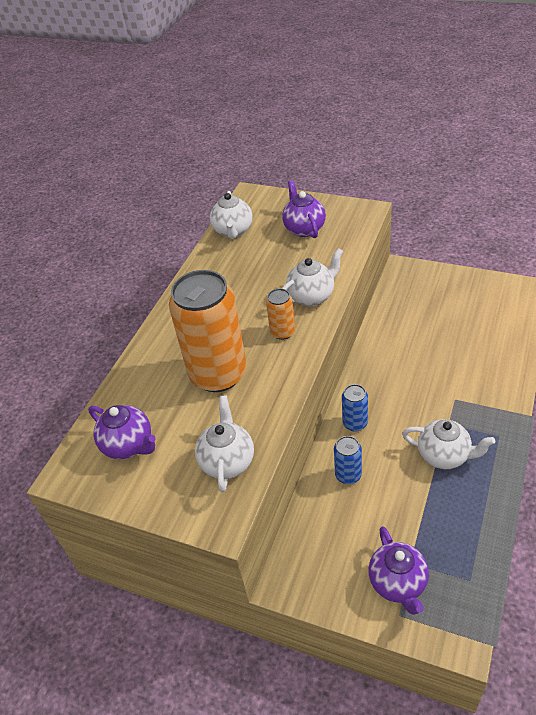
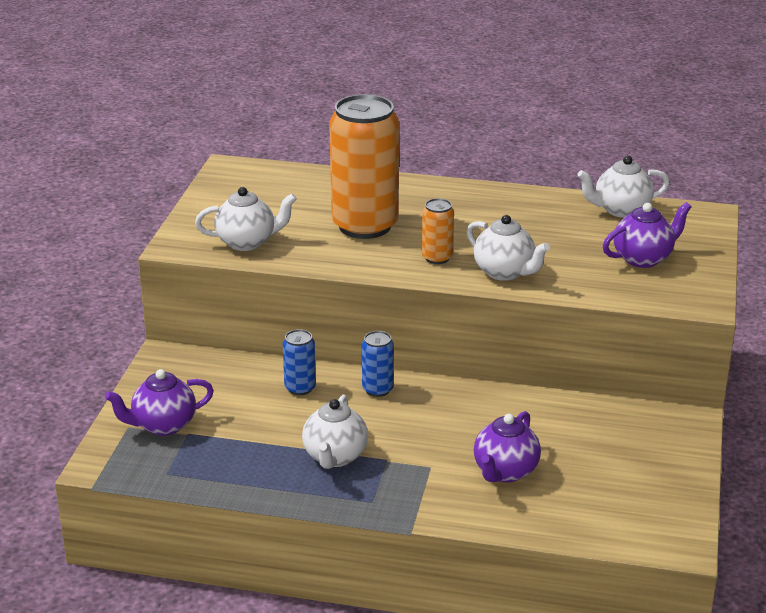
camera: 75 degrees right, 15 degrees down
(129, 445) = (265, 191): purple teapot -> purple teapot (505, 472)

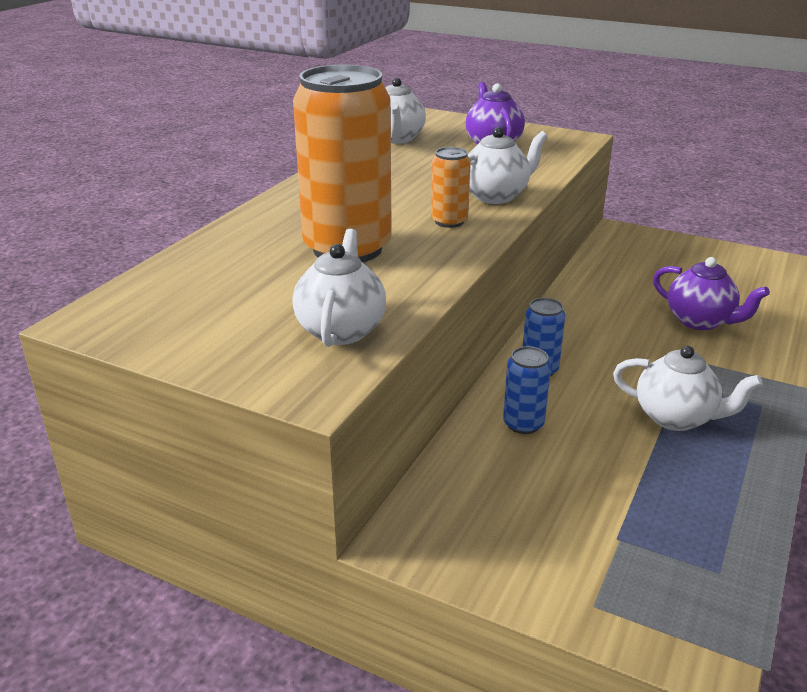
camera: 75 degrees left, 0 degrees up
(163, 425) = (595, 562): purple teapot -> none

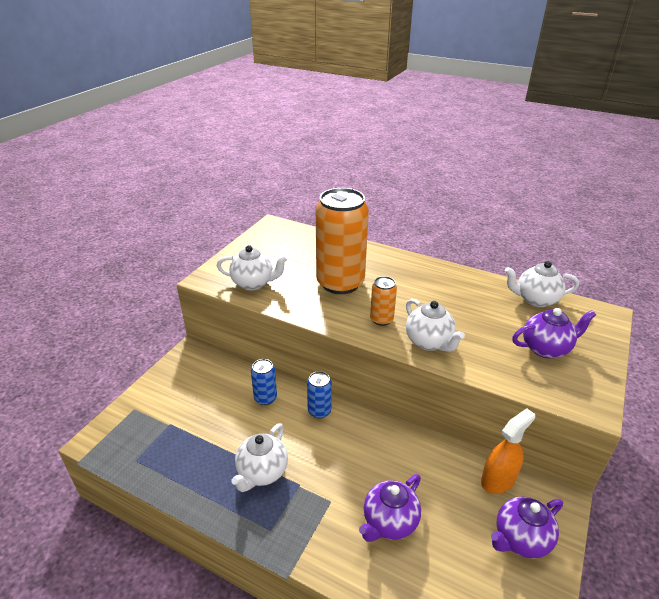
camera: 90 degrees right, 5 degrees up
(610, 257) = (498, 479): none -> orange spray bottle
(678, 255) = (520, 539): none -> purple teapot

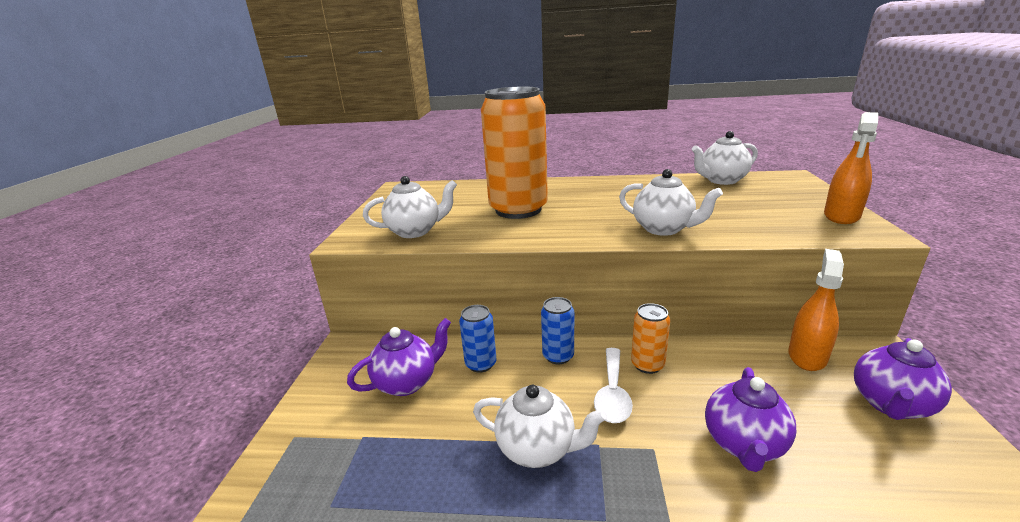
camera: 20 degrees left, 10 degrees down
(262, 472) = (537, 449): white teapot -> white teapot turned 75 degrees counterclockwise
(334, 454) = (612, 394): none -> white spoon
(381, 319) = (593, 225): orange can -> orange can (647, 365)
(546, 349) = (776, 207): purple teapot -> purple teapot (407, 382)
(589, 378) = (841, 216): none -> orange spray bottle

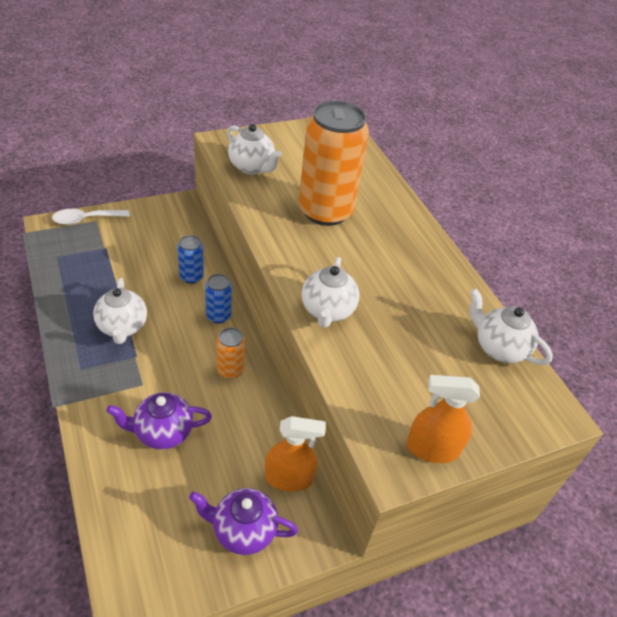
camera: 55 degrees right, 20 degrees up
(407, 382) = (158, 248): purple teapot -> none
(612, 394) = (188, 355): white spoon -> white spoon (85, 219)

